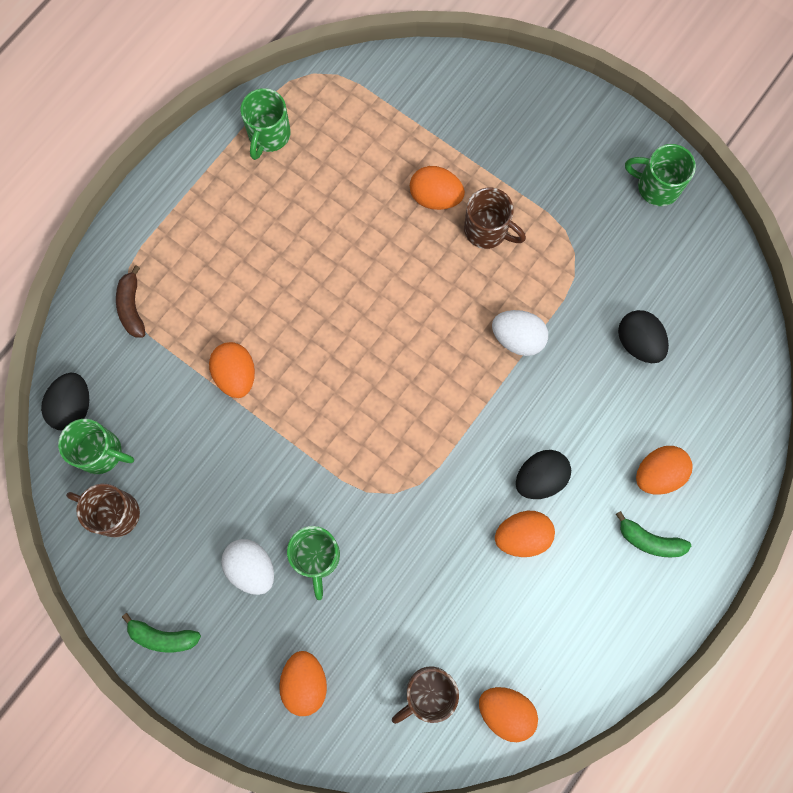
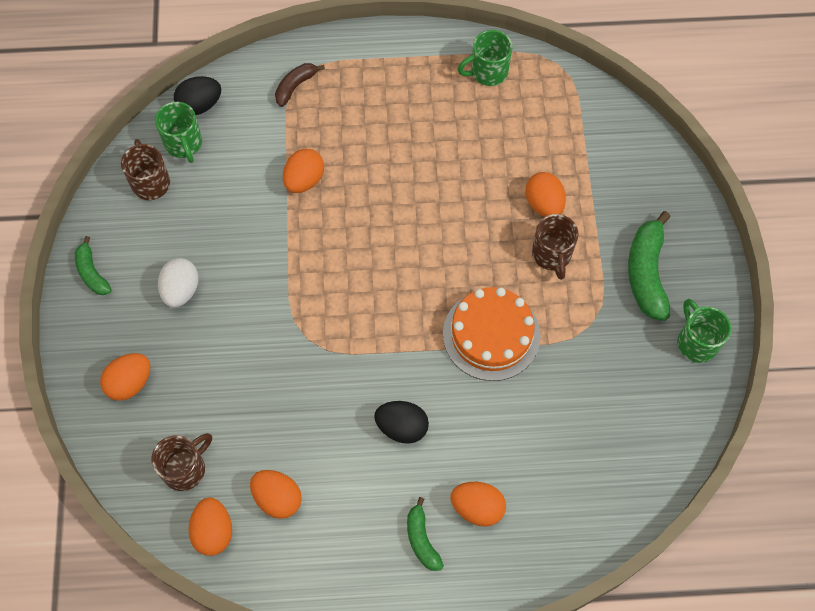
camera: 50 degrees right, 10 degrees down
(317, 557) = (221, 325): green mug -> none
(428, 692) = (185, 468): brown mug -> brown mug turned 120 degrees clockwise
(517, 338) = (491, 334): white egg -> orange cake
(522, 536) = (349, 447): orange egg -> orange egg (277, 498)
(566, 171) = (646, 273): none -> green banana
(638, 342) = (564, 419): black egg -> none

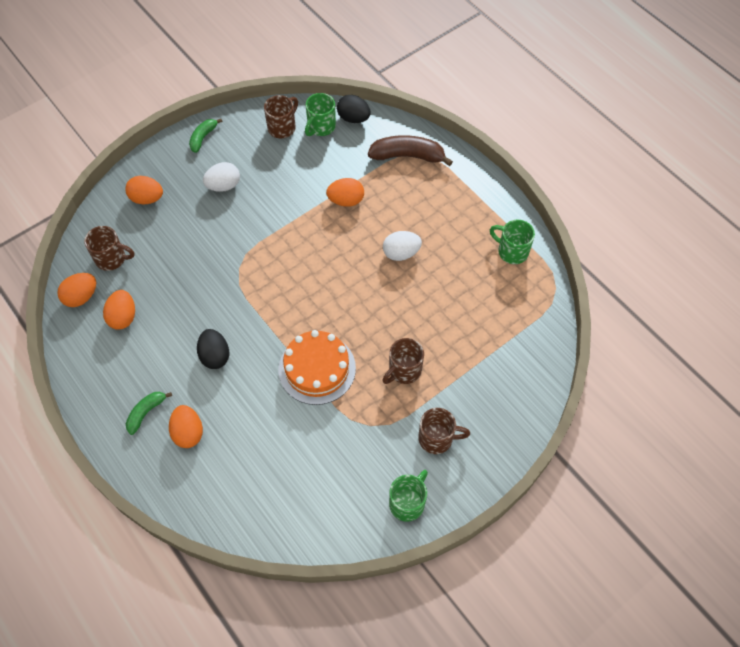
camera: 55 degrees right, 5 degrees down
(295, 86) = (408, 156): brown banana -> brown banana, size x1.73
(412, 170) = (401, 253): none -> white egg
(543, 204) = (438, 343): orange egg -> none
(646, 273) = (437, 438): green banana -> brown mug

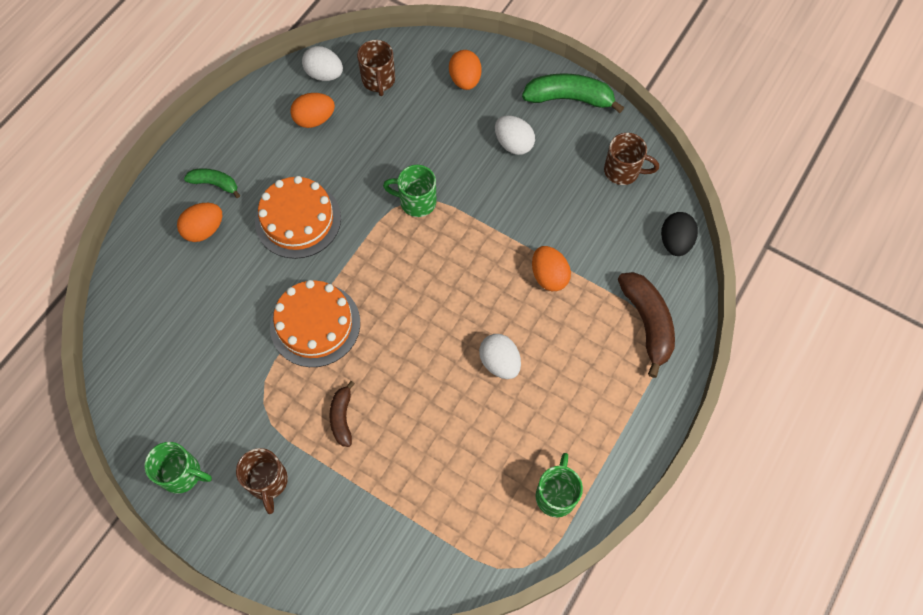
camera: 70 degrees right, 5 degrees up
(81, 297) = (324, 74): orange egg -> white egg
(203, 137) = (569, 98): green banana -> green banana, size x1.73
(215, 356) = (298, 220): black egg -> orange cake
(321, 127) = (643, 211): green mug -> green mug (416, 202)
(404, 371) = (342, 417): brown mug -> brown banana

